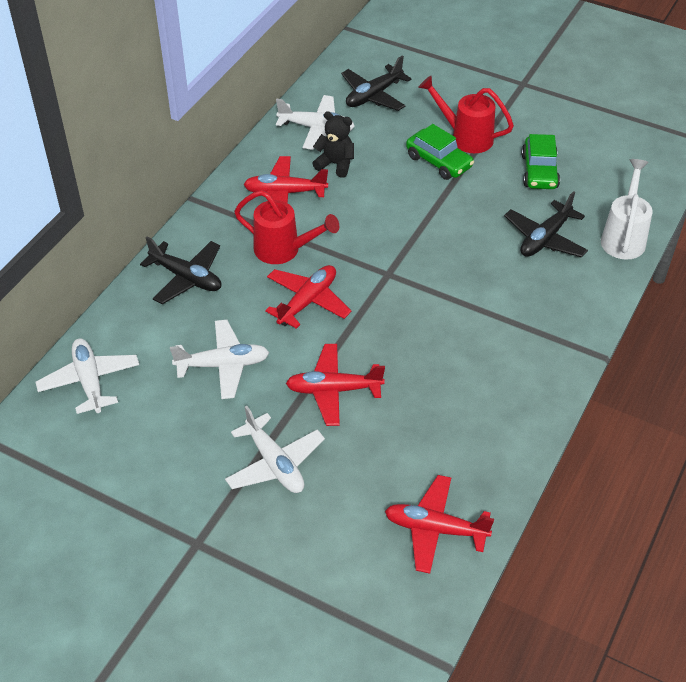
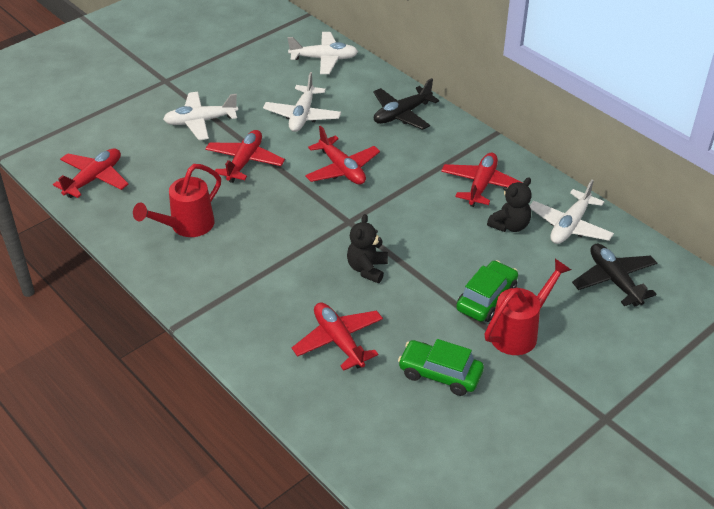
camera: 110 degrees right, 5 degrees down
(283, 250) = (408, 169): red watering can -> red watering can (187, 226)
(439, 162) = (486, 299): green car -> green car turned 150 degrees clockwise
(446, 243) = (367, 269): none -> black teddy bear
(545, 238) = (339, 341): black plane -> red plane
(624, 237) = (309, 405): white watering can -> none

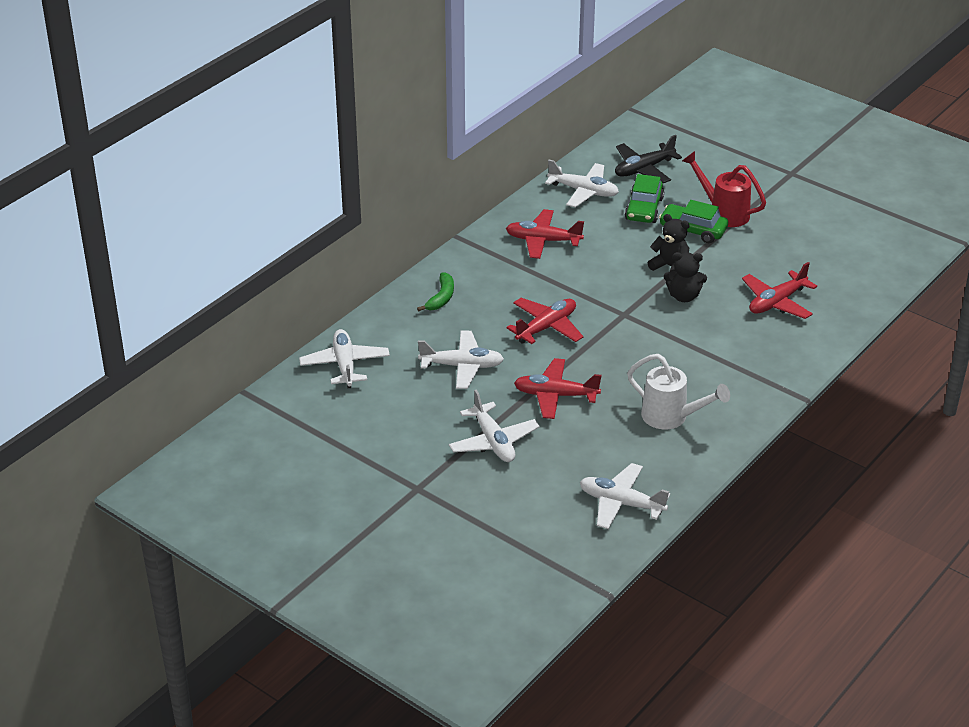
camera: 100 degrees left, 5 degrees down
(94, 179) = (621, 503): red plane -> white plane
(187, 226) = (671, 417): red watering can -> white watering can
(402, 114) = (441, 297): black plane -> green banana
(440, 374) = (787, 248): green car -> green car (644, 209)
(510, 225) = (595, 222): black teddy bear -> black teddy bear (670, 266)

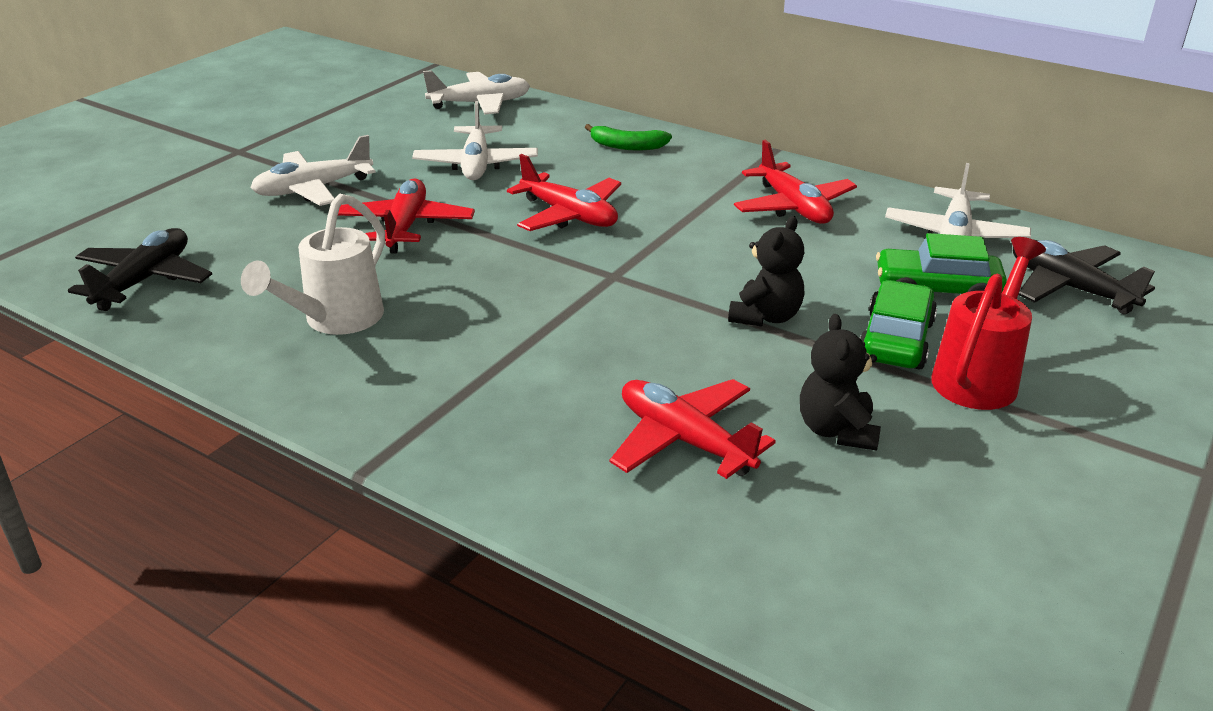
camera: 85 degrees right, 5 degrees down
(543, 241) = (793, 207): red plane -> red plane turned 150 degrees clockwise
(621, 503) = (144, 280): white plane -> black plane
(684, 296) = (677, 331): black teddy bear -> black teddy bear (837, 431)

